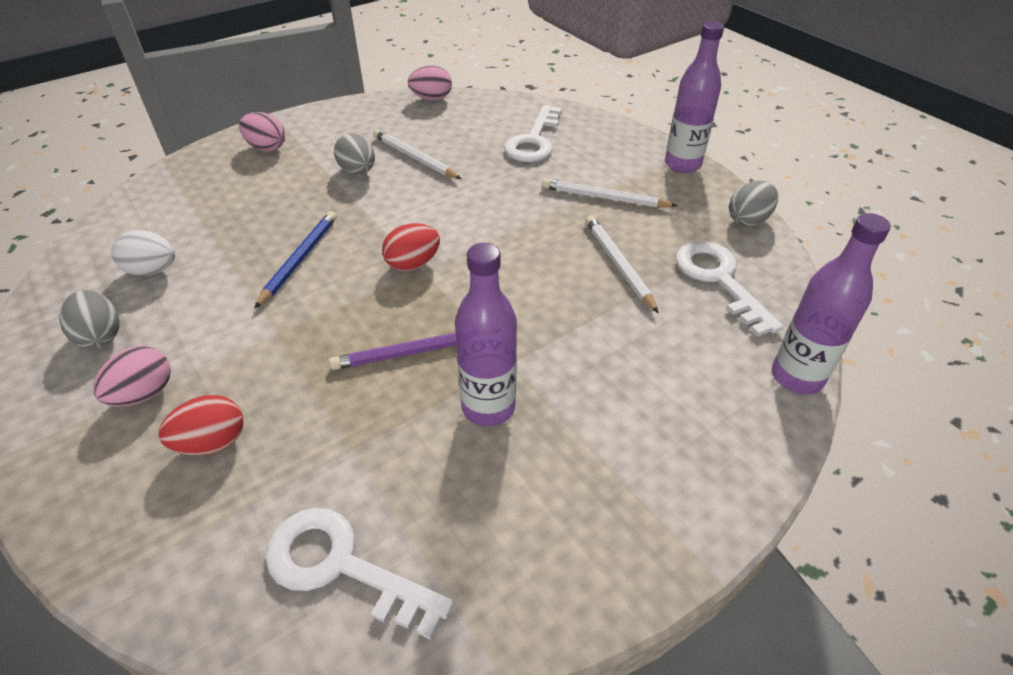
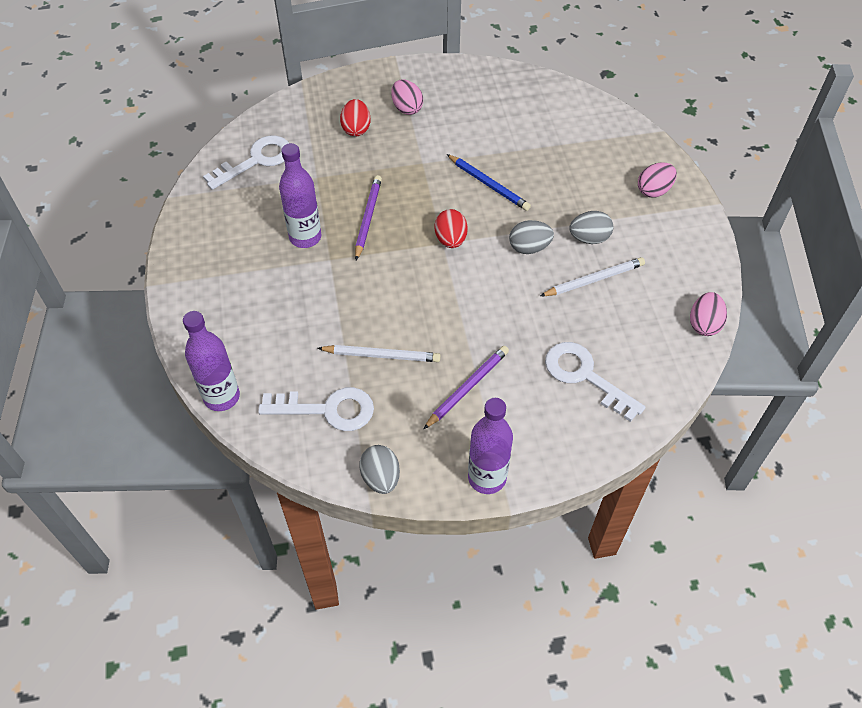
camera: 115 degrees right, 10 degrees up
(100, 336) = (464, 95): grey egg -> grey egg (529, 248)
(152, 270) = (515, 117): white egg -> none
(604, 198) = (467, 388): white pencil -> purple pencil

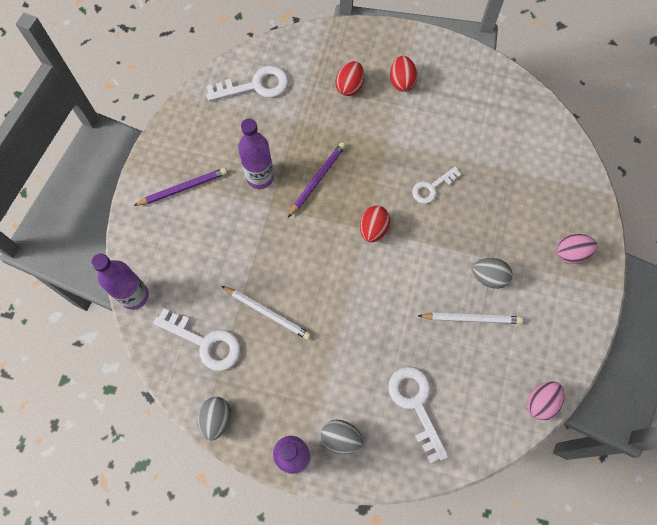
camera: 25 degrees right, 15 degrees up
(407, 108) = (402, 81): pink egg -> red egg
(467, 388) = (318, 372): purple pencil -> purple pencil (183, 188)
(488, 184) = (432, 187): blue pencil -> white key
(529, 248) = (434, 264): grey egg -> grey egg (341, 438)

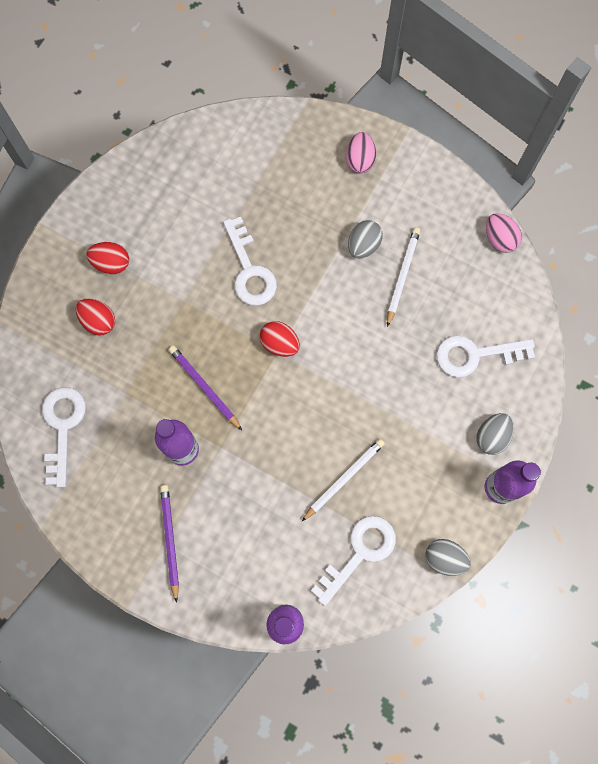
camera: 75 degrees left, 5 degrees up
(432, 187) = (249, 270): white key -> white key, size x1.59

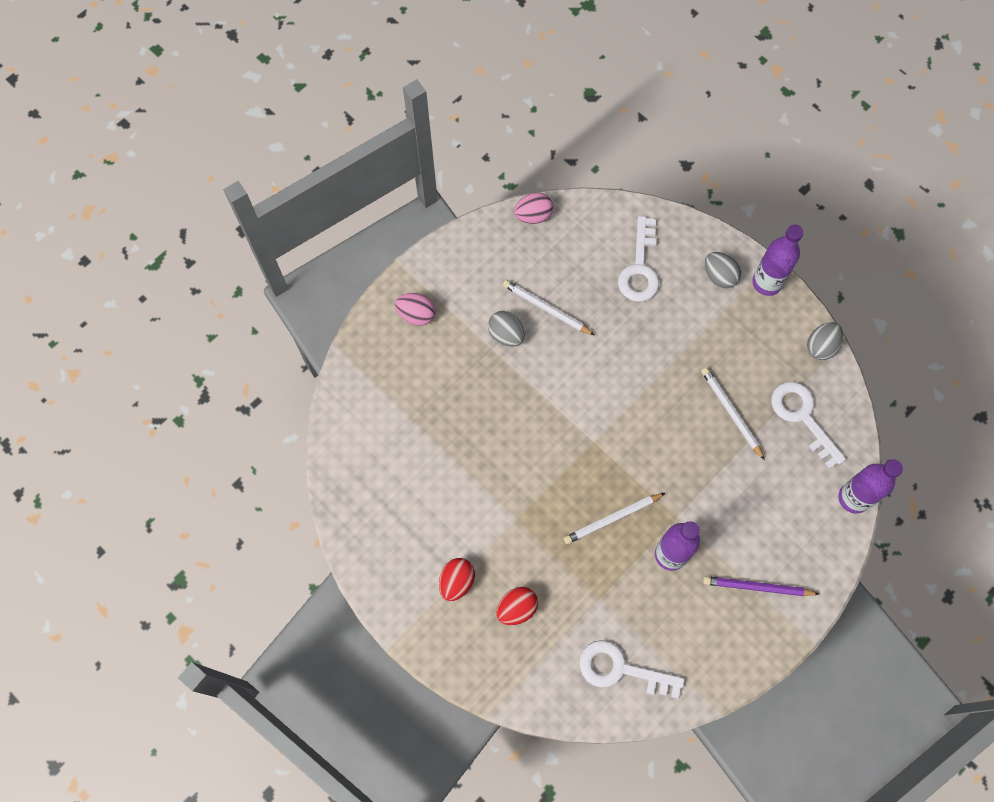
camera: 75 degrees left, 5 degrees down
(204, 387) = (612, 519): purple pencil -> white pencil
(249, 270) = (502, 446): white key -> none
(279, 343) = (585, 437): red egg -> none

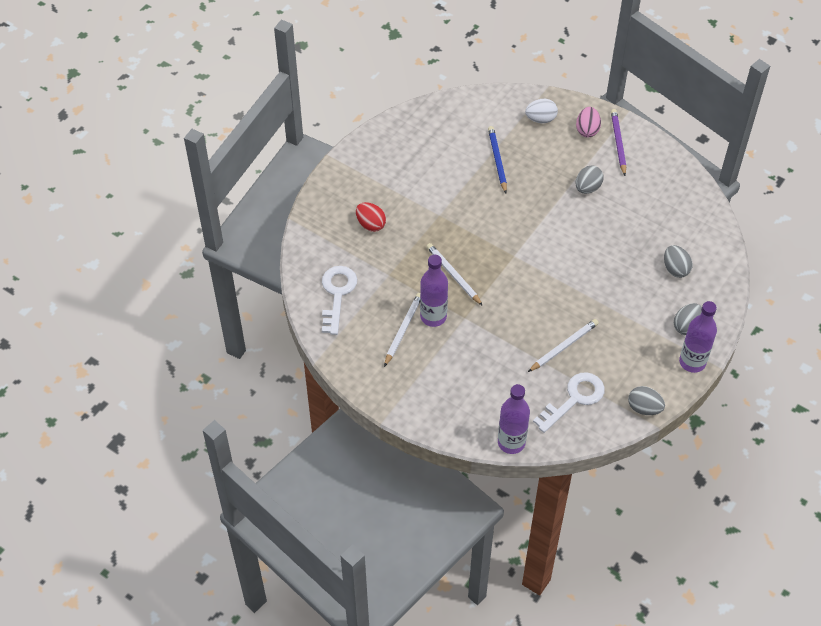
camera: 80 degrees right, 15 degrees down
(387, 365) = (540, 119): none -> white egg
(442, 431) = (497, 160): none -> blue pencil
(457, 582) = (383, 186): red egg -> none
(533, 215) = (698, 191): pink egg -> none
(546, 309) = (618, 210): white pencil -> white pencil (403, 330)
(640, 268) = (675, 269): white key -> grey egg
(757, 587) = (419, 378): purple pencil -> purple pencil (618, 143)

